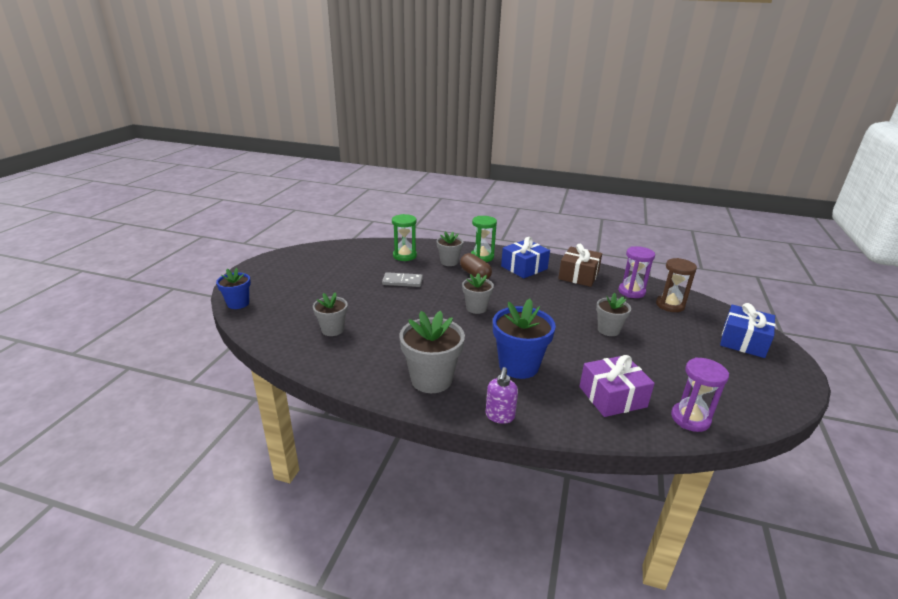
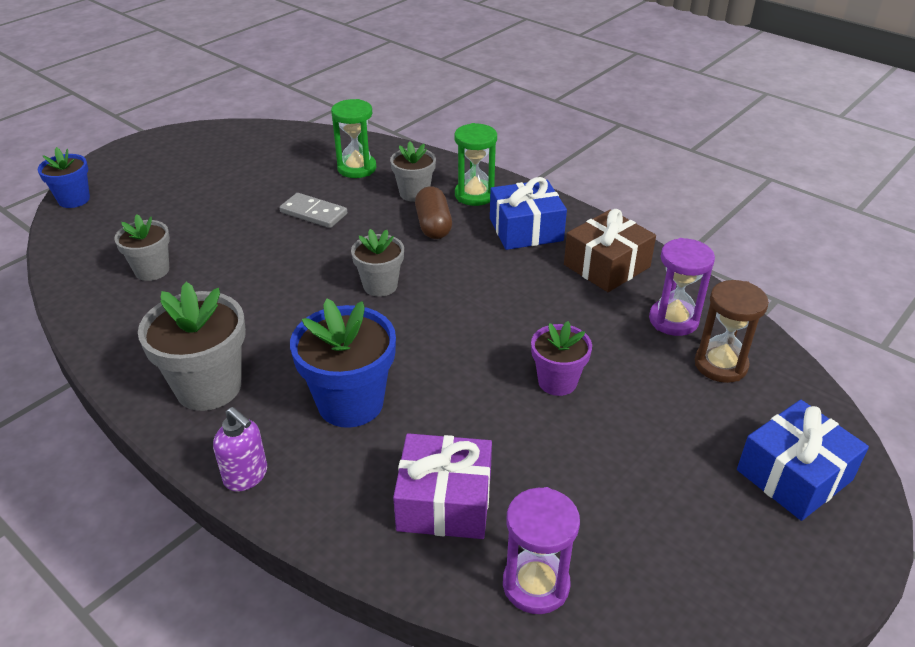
camera: 25 degrees right, 10 degrees up
(499, 416) = (246, 476): purple soap dispenser -> purple soap dispenser turned 90 degrees counterclockwise
(608, 330) = (557, 381): grey flower pot -> purple flower pot

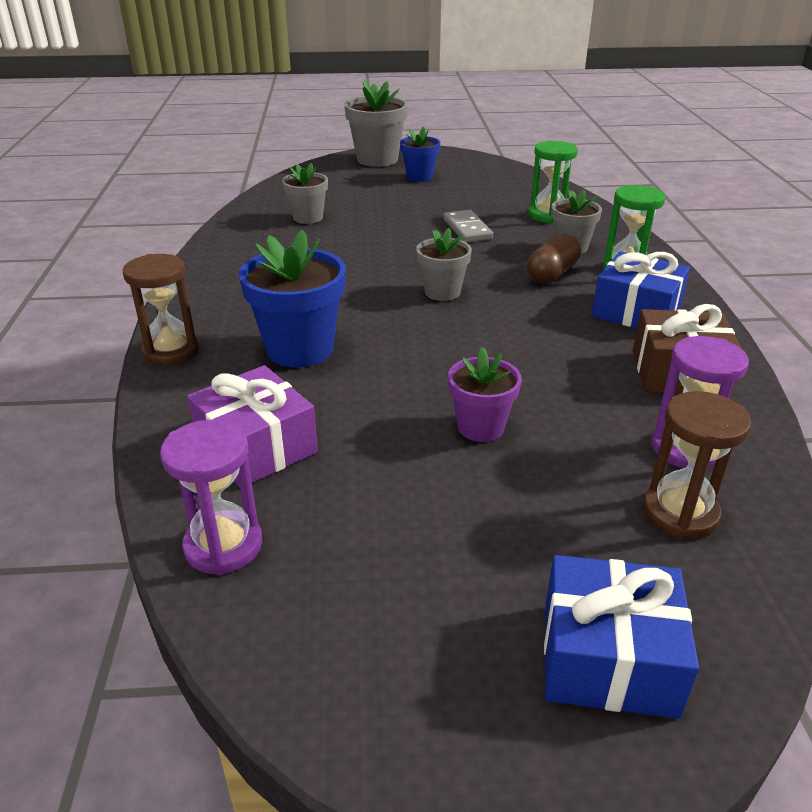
camera: 45 degrees right, 5 degrees down
(74, 199) = (326, 165): blue flower pot -> blue flower pot (419, 177)
(208, 387) = (233, 293): grey flower pot -> grey flower pot (377, 160)
(246, 476) = (171, 351): purple soap dispenser -> brown hourglass

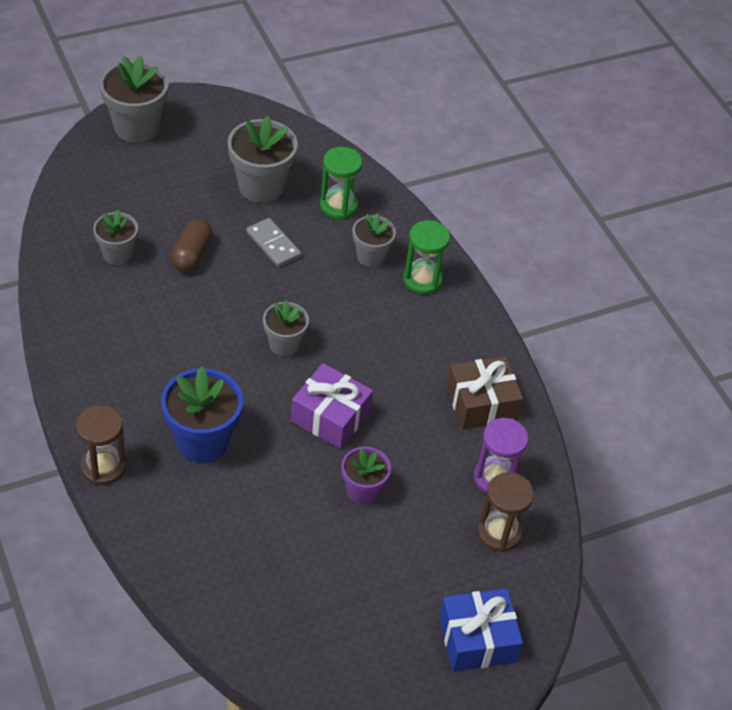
camera: 25 degrees left, 15 degrees up
(223, 546) = (244, 627): purple hourglass -> none
(256, 446) = (221, 545): purple gift -> purple gift (330, 416)
(419, 177) = (194, 156): blue flower pot -> none
(474, 197) = (261, 186): none -> grey flower pot
(552, 274) = (365, 300): brown capsule -> brown capsule (192, 255)
(636, 311) = (440, 337): blue gift -> none

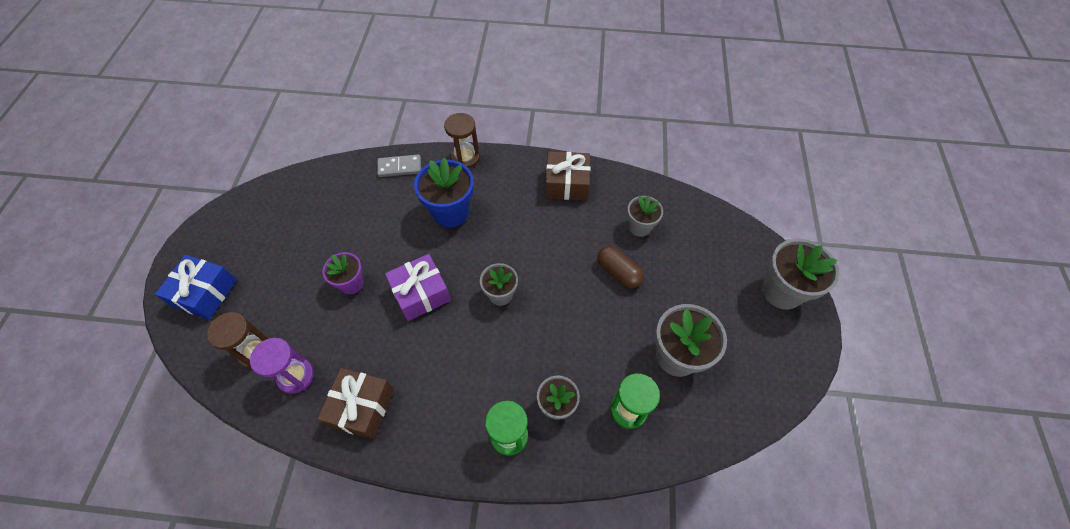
camera: 125 degrees right, 10 degrees up
(88, 341) = (567, 184): none -> brown gift
(273, 244) = (604, 334): grey domino -> grey domino (399, 167)

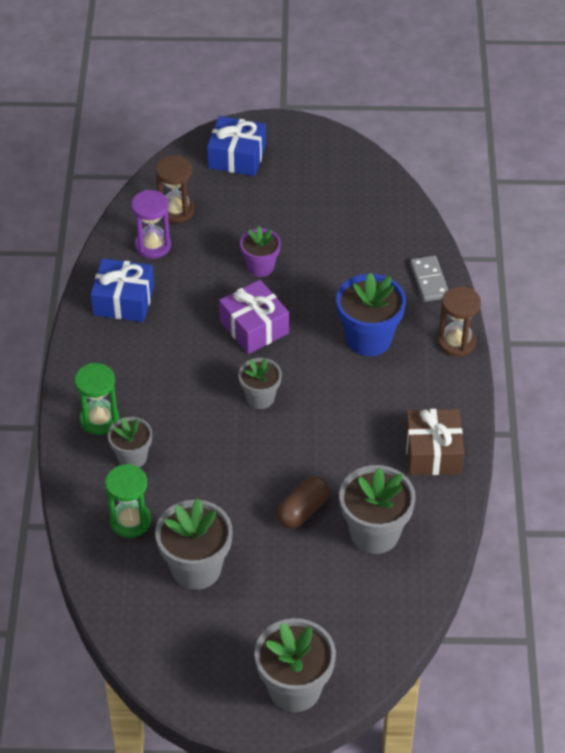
camera: 85 degrees right, 10 degrees down
(361, 407) = (123, 300): brown gift -> blue gift
(640, 227) = (374, 533): grey flower pot -> grey flower pot, size x1.64

